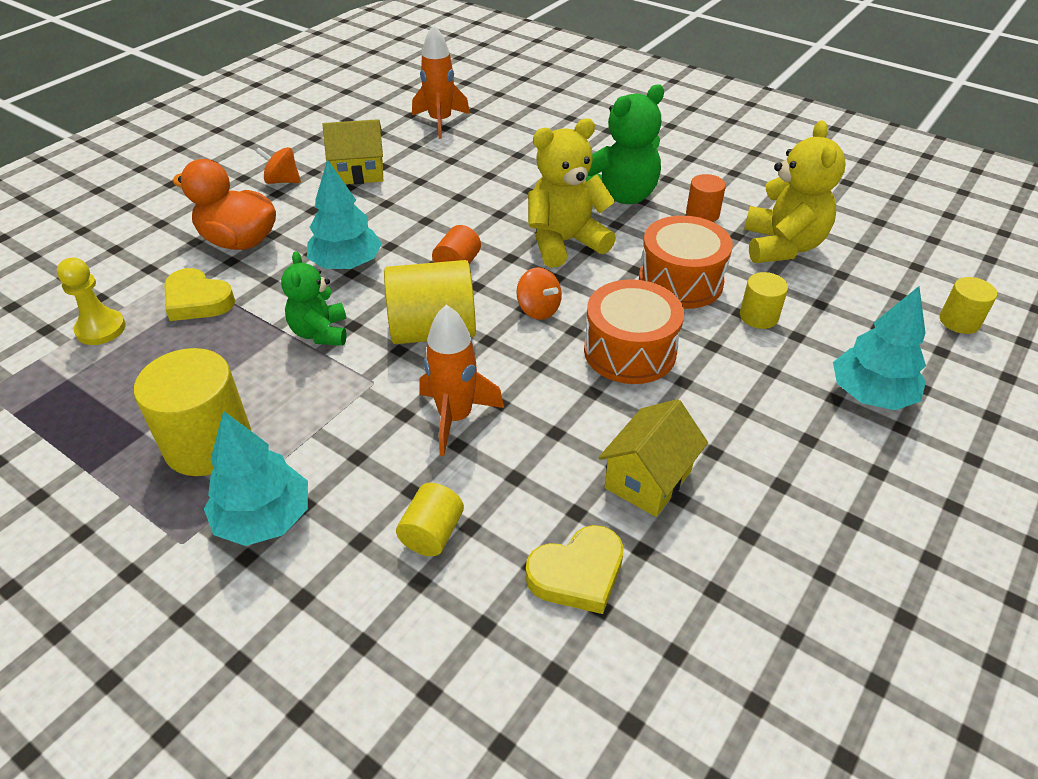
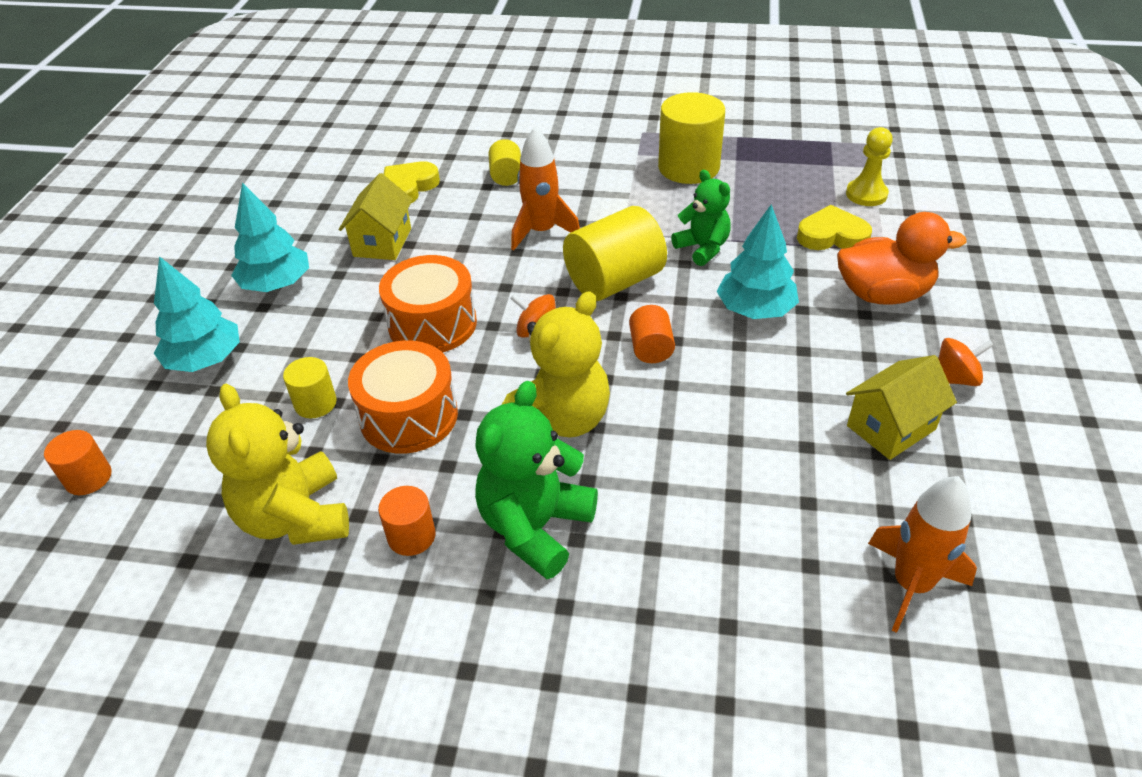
camera: 155 degrees right, 0 degrees up
(264, 519) = (610, 152): turquoise tree -> turquoise tree (276, 284)
(959, 321) = (88, 478): yellow cylinder -> orange cylinder

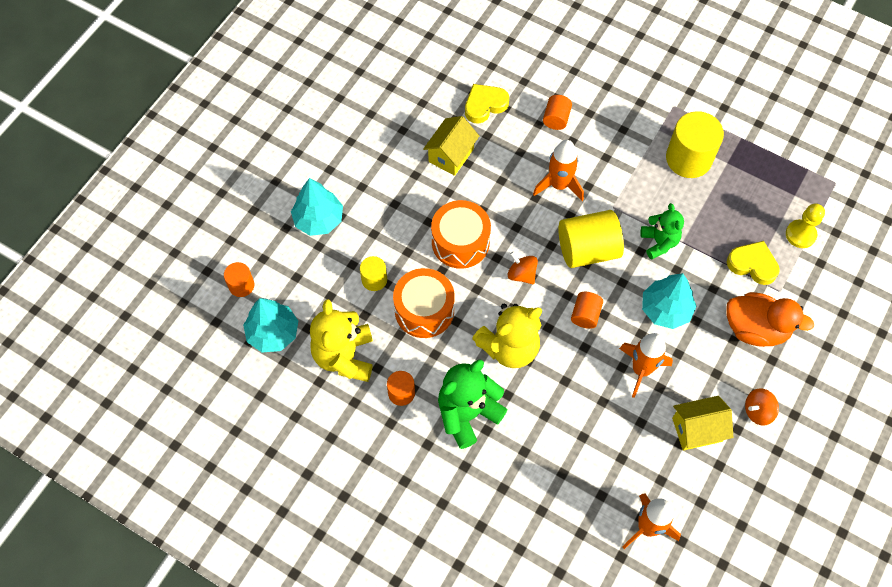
camera: 20 degrees right, 20 degrees up
(276, 284) = (374, 169): turquoise tree -> turquoise tree (273, 333)
(506, 176) = (556, 119): yellow cylinder -> orange cylinder
(766, 384) = (641, 369): none -> orange rocket
(955, 378) = (758, 411): orange spinning top -> orange spinning top turned 150 degrees clockwise

